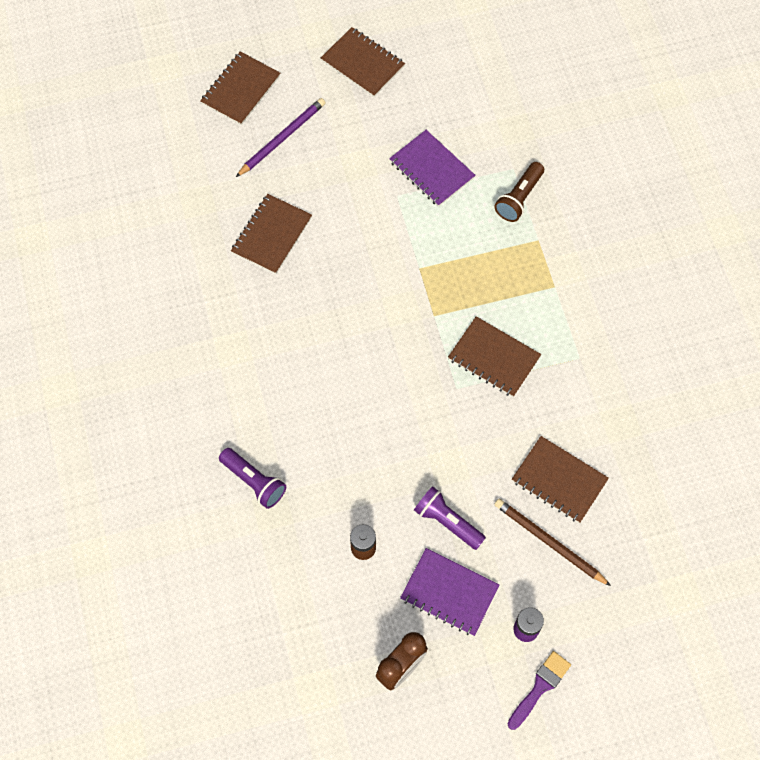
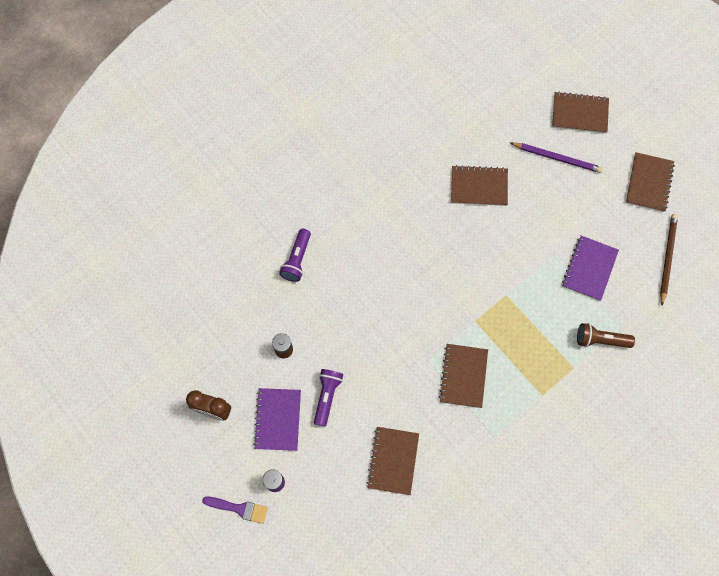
camera: 65 degrees right, 5 degrees up
(549, 542) = (344, 472): brown pencil -> brown pencil (667, 258)

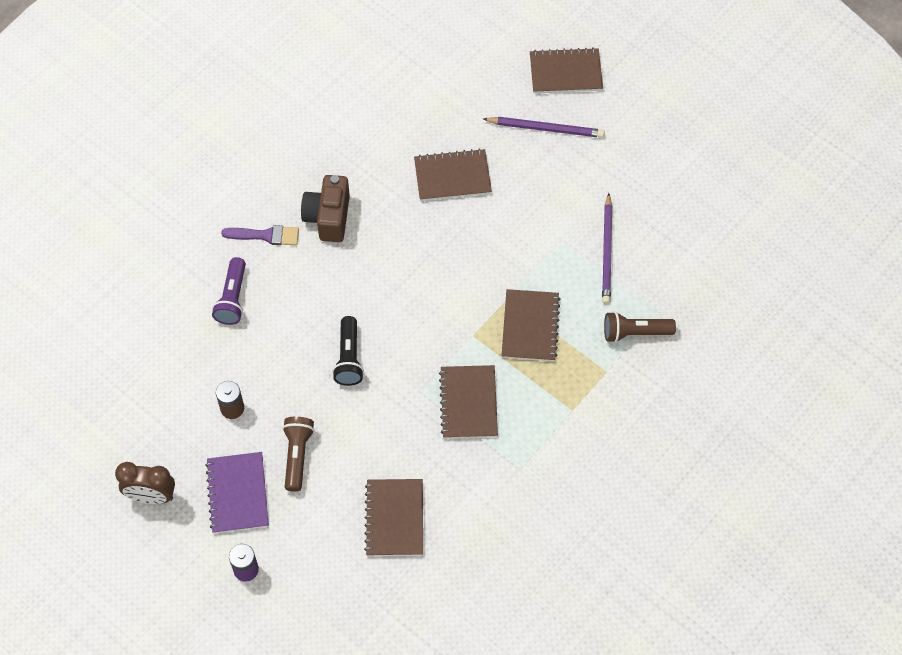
camera: 10 degrees left, 10 degrees down
(239, 508) = (204, 609): purple brush -> purple brush (266, 235)
(327, 397) = (297, 456): purple flashlight -> brown flashlight
(377, 323) = (349, 358): none -> black flashlight
(379, 205) = (328, 217): none -> brown camera
(589, 268) = (607, 251): purple notebook -> purple pencil
(649, 183) = (665, 140): brown notebook -> brown notebook (530, 327)
(667, 258) = (702, 224): brown pencil -> none

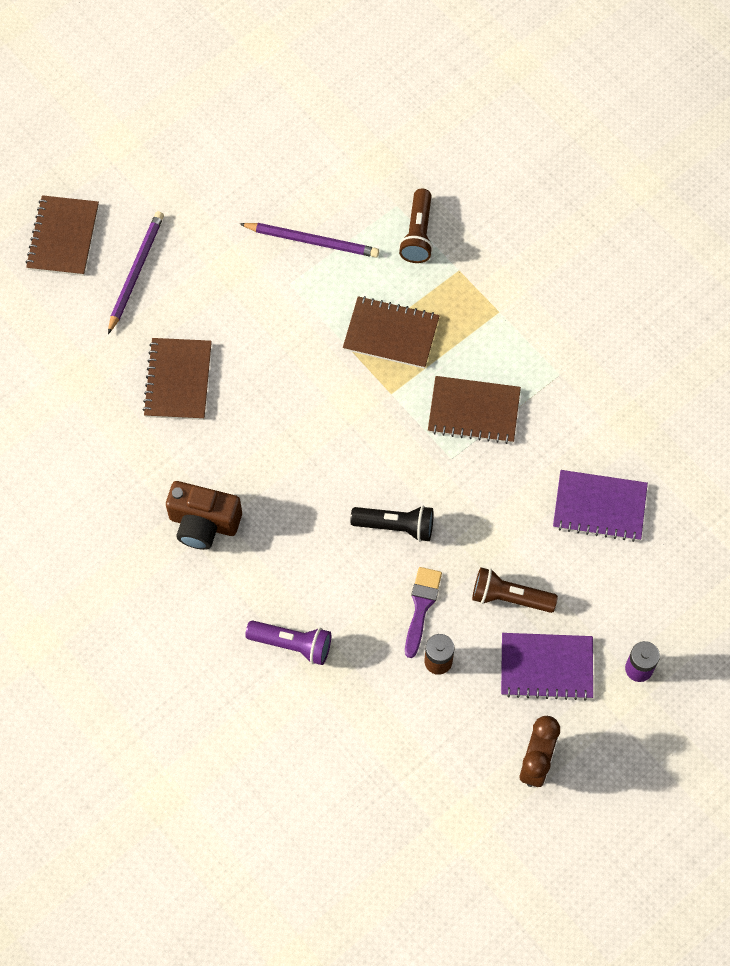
camera: 80 degrees left, 5 degrees up
(266, 235) = (213, 596): purple brush -> purple brush (421, 606)
(394, 518) = (599, 507): brown notebook -> purple notebook

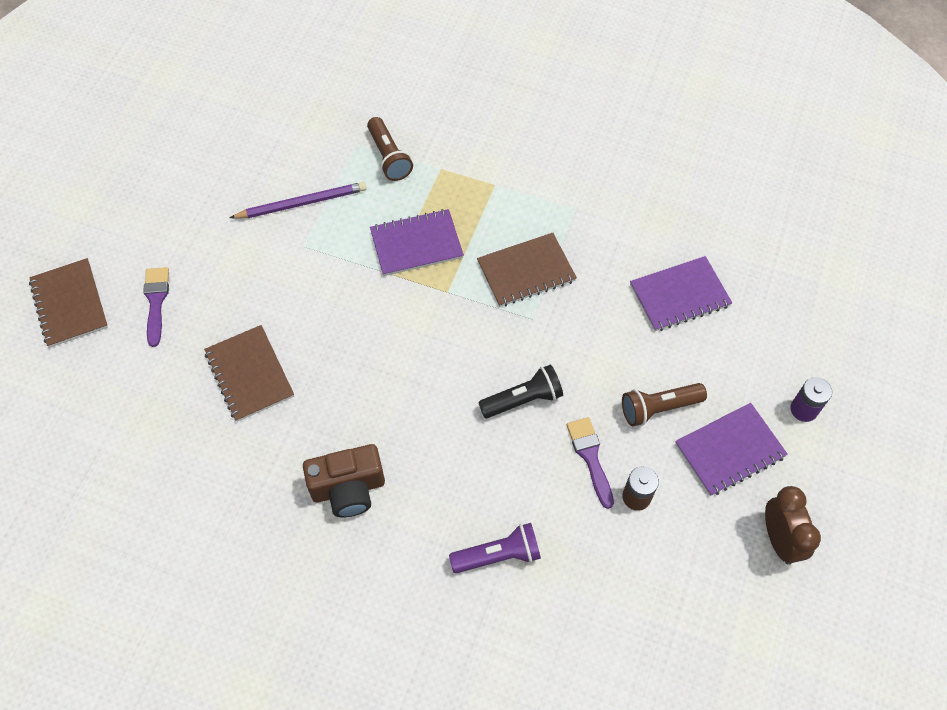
camera: 30 degrees left, 5 degrees down
(136, 272) = (156, 301): purple pencil -> purple brush
(391, 334) = (416, 244): brown notebook -> purple notebook

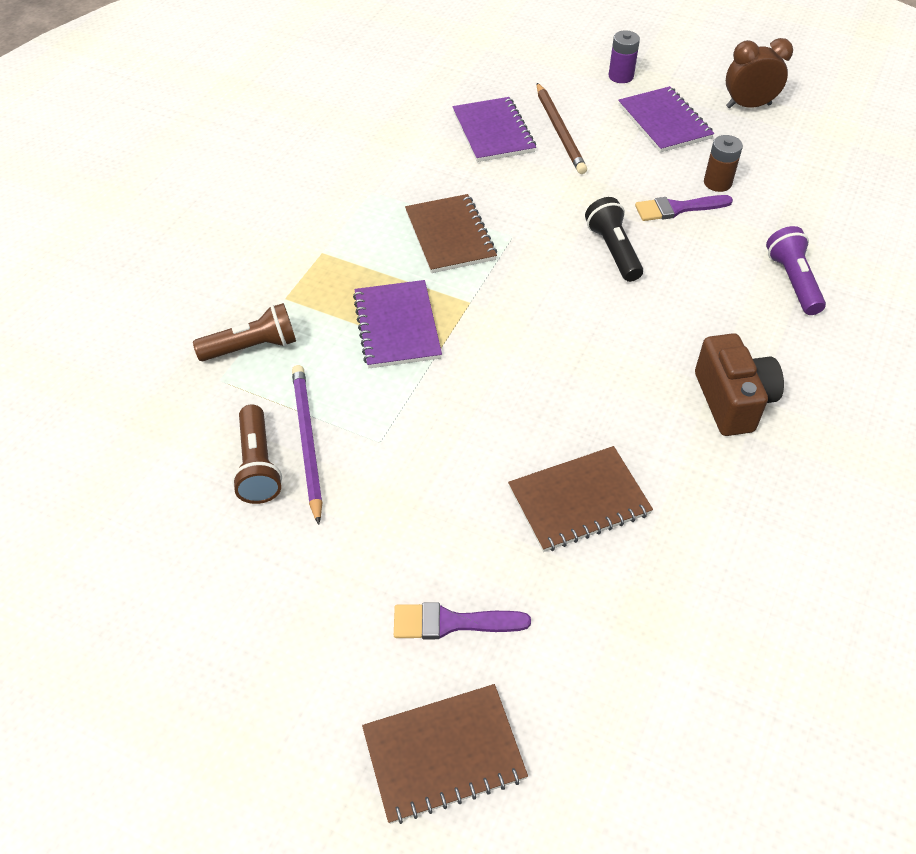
camera: 85 degrees left, 10 degrees down
(658, 408) = (621, 159): brown flashlight -> brown flashlight (258, 465)
(693, 352) = (560, 131): none -> brown pencil

